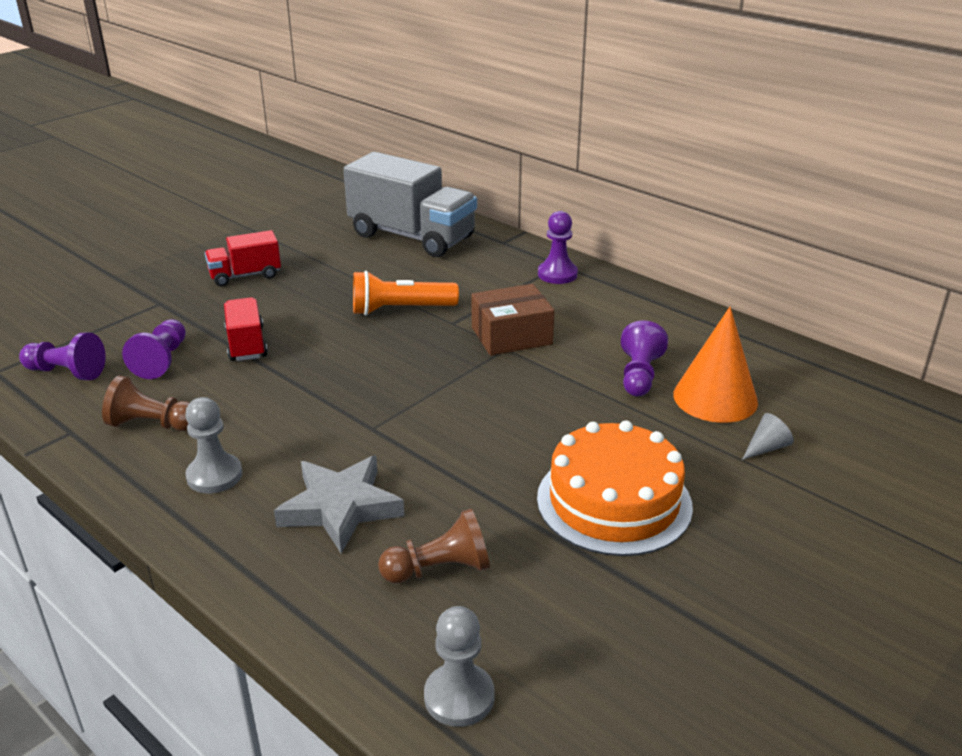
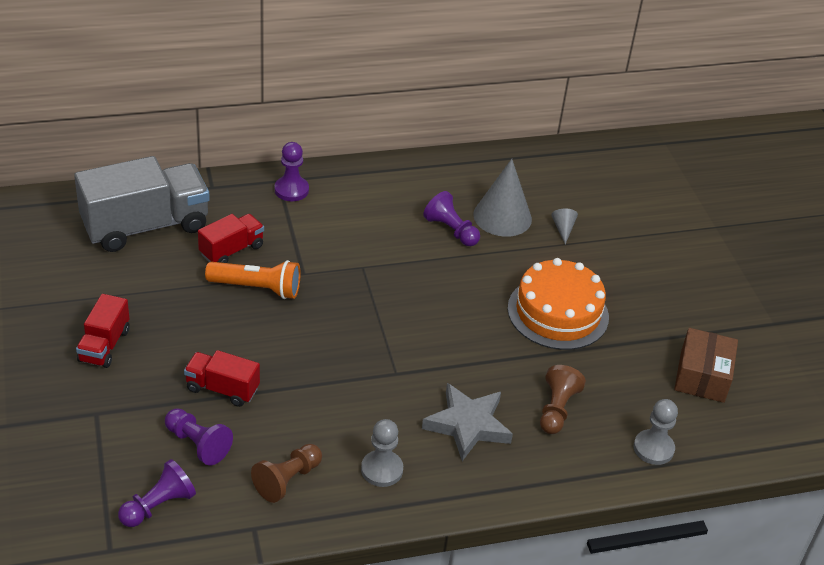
camera: 60 degrees left, 10 degrees up
(400, 309) = (257, 288): orange flashlight -> orange flashlight turned 105 degrees counterclockwise
(434, 280) = (231, 250): none -> red truck
(511, 336) = (350, 256): brown box -> brown box (702, 376)
(715, 398) = (502, 216): orange cone -> grey cone

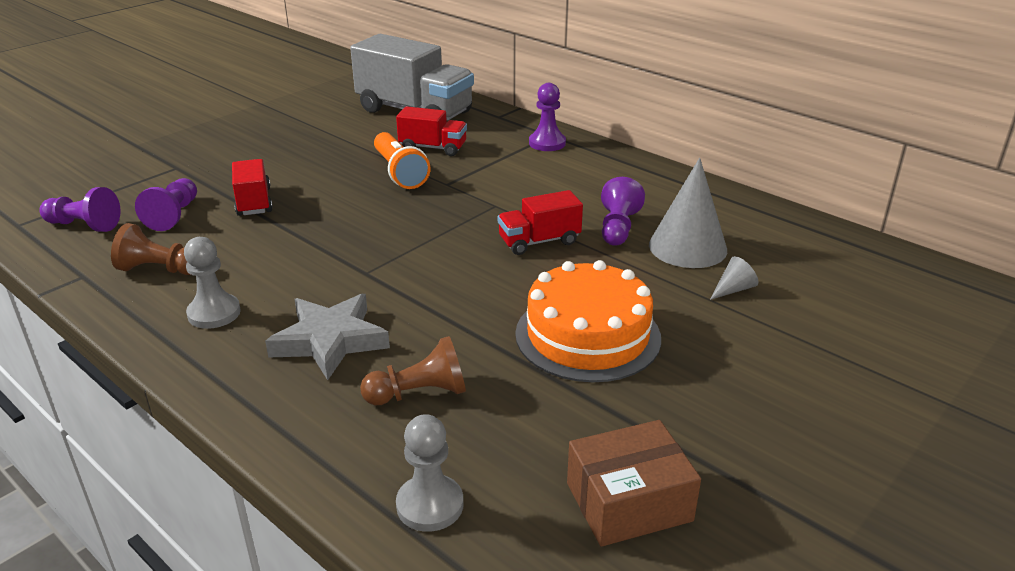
camera: 60 degrees right, 10 degrees down
(104, 345) = (258, 144): red truck -> red truck (539, 241)

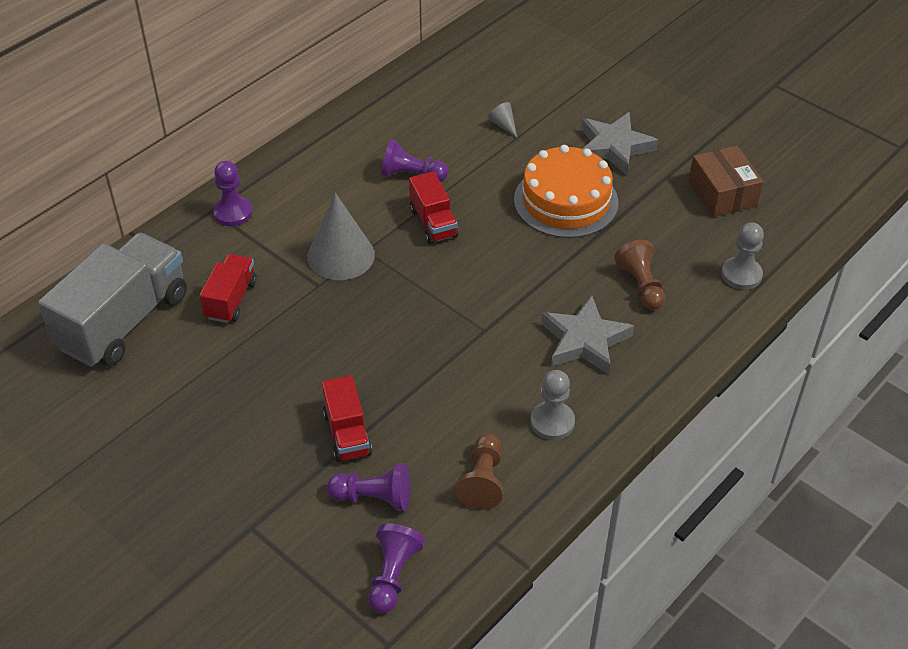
camera: 90 degrees left, 15 degrees up
(254, 202) = (347, 433): red truck -> red truck turned 90 degrees counterclockwise
(399, 172) = (289, 322): orange flashlight -> none
(687, 247) = (443, 140): grey cone -> grey cone (341, 255)
(716, 385) = (614, 147): none -> grey star

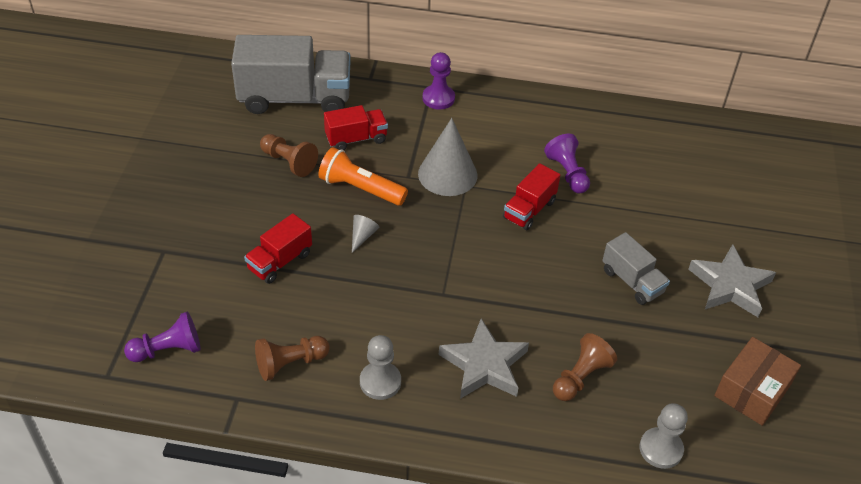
camera: 55 degrees right, 0 degrees up
(215, 367) = (289, 162): none -> brown pawn
(303, 327) = (360, 188): none -> orange flashlight
(374, 497) = (231, 305): purple pawn -> none
(503, 125) = (680, 201): grey cone -> grey cone (362, 236)
(566, 201) = (632, 281): orange cake -> grey truck

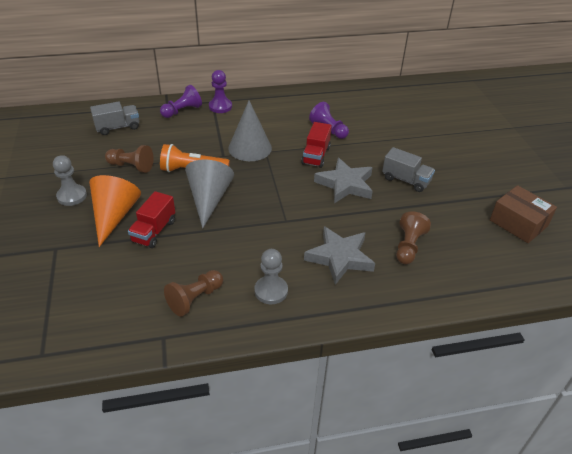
camera: 20 degrees left, 5 degrees down
(168, 350) = (89, 318): purple pawn -> purple pawn (182, 111)
(243, 227) = (114, 216): none -> orange cone
(295, 98) = (118, 127): grey truck -> grey truck, size x0.52
(356, 139) = (174, 141): red truck -> none
(362, 236) = (209, 199): grey cone -> grey cone, size x2.24
(661, 449) = (487, 275): grey pawn -> grey pawn (72, 196)
(730, 285) = (465, 167): grey star -> grey star (345, 184)
(752, 391) = (518, 223): brown box -> brown box turned 60 degrees counterclockwise

